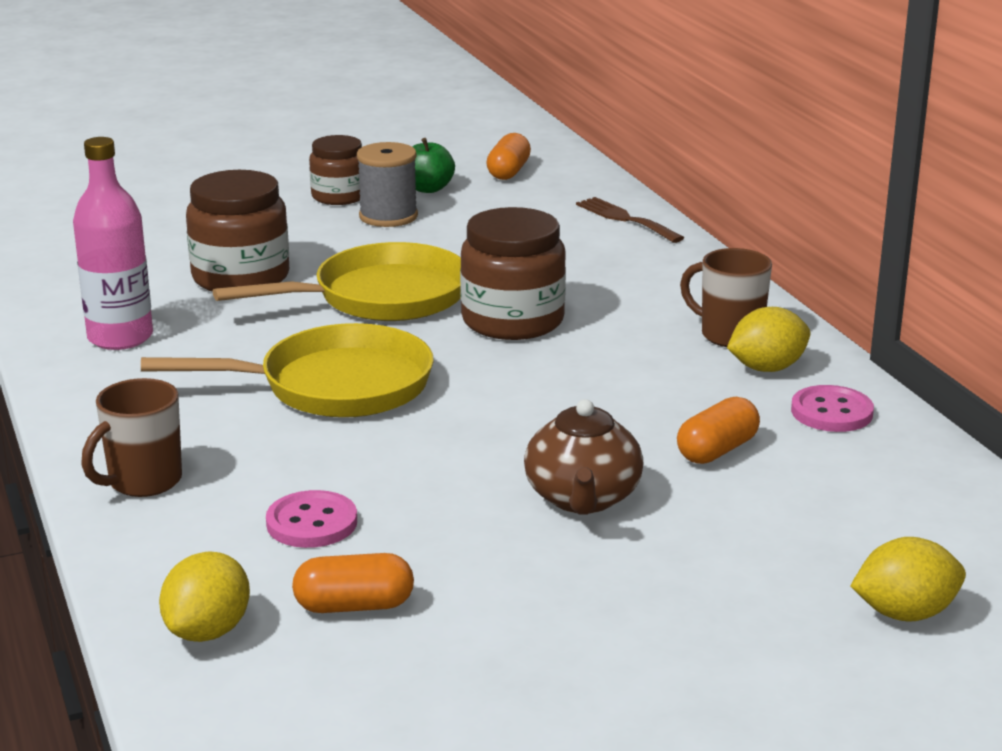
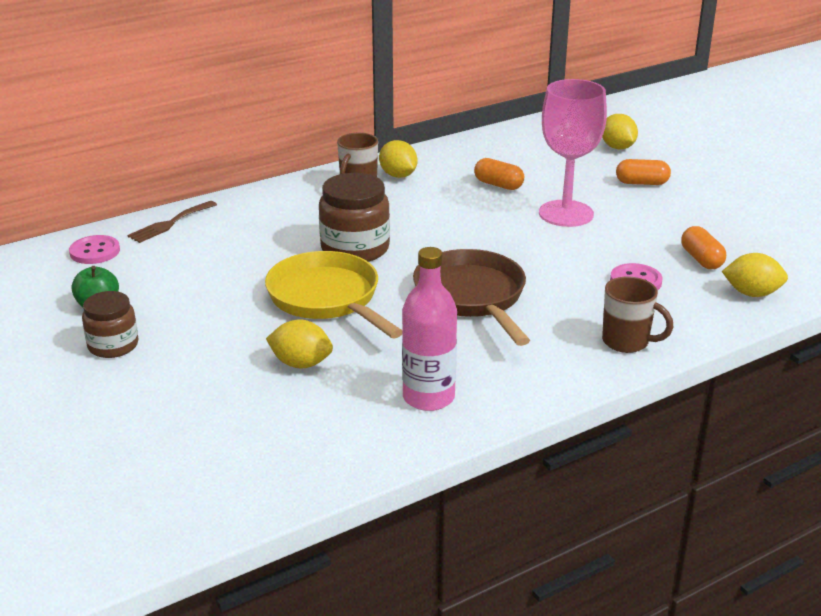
camera: 100 degrees left, 5 degrees up
(241, 277) = (301, 364): brown jar -> yellow lemon
(333, 386) = (472, 297): yellow pan -> brown pan
(388, 216) = (163, 316): grey spool -> none
(508, 172) = (60, 274): orange capsule -> orange capsule (641, 183)
(582, 498) = (566, 214): brown teapot -> pink goblet
(831, 412) = (443, 160): pink button -> pink button (95, 251)

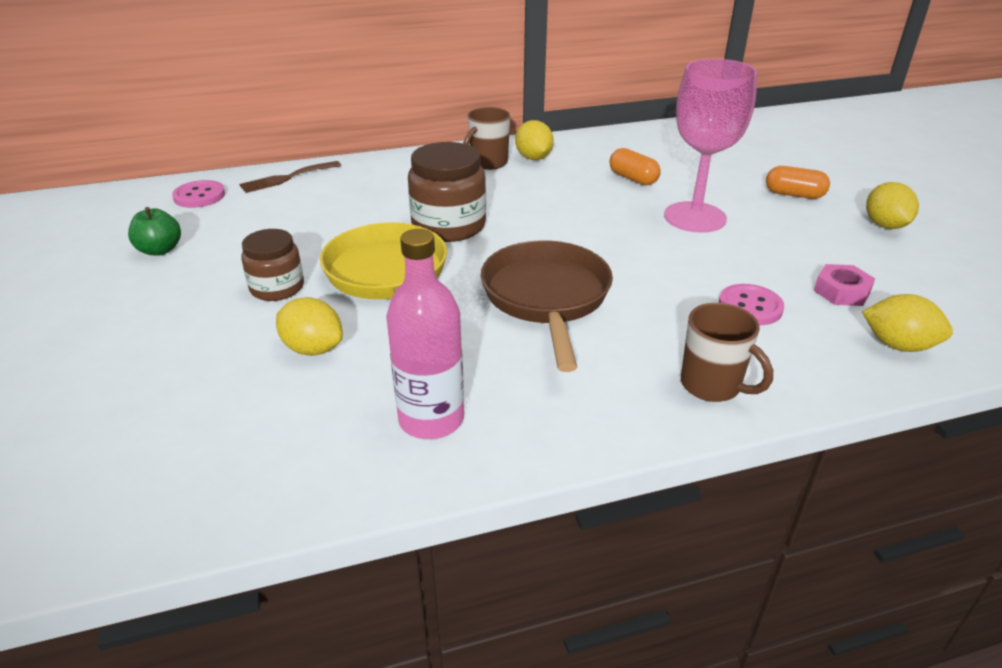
camera: 15 degrees right, 5 degrees up
(113, 345) = (140, 295): brown jar -> brown jar (277, 288)
(617, 147) = (778, 155): yellow lemon -> yellow lemon (885, 225)
(701, 259) = (841, 291): orange capsule -> pink nut

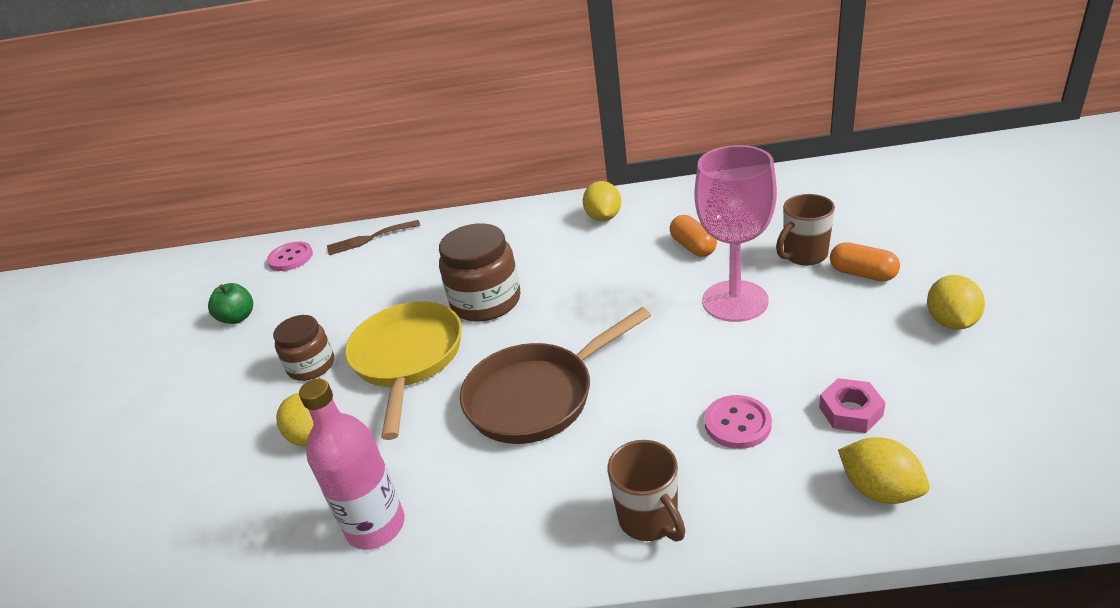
camera: 20 degrees right, 0 degrees up
(488, 163) = (556, 224): brown mug -> brown mug (804, 255)
(546, 298) = (538, 396): brown pan -> brown pan turned 135 degrees counterclockwise

